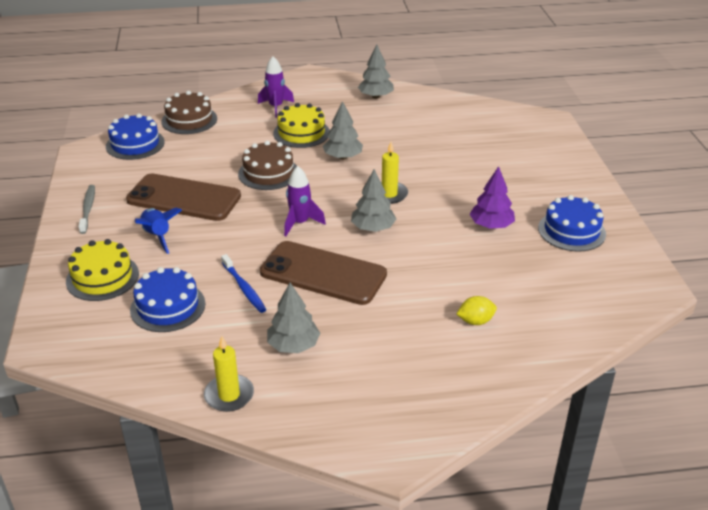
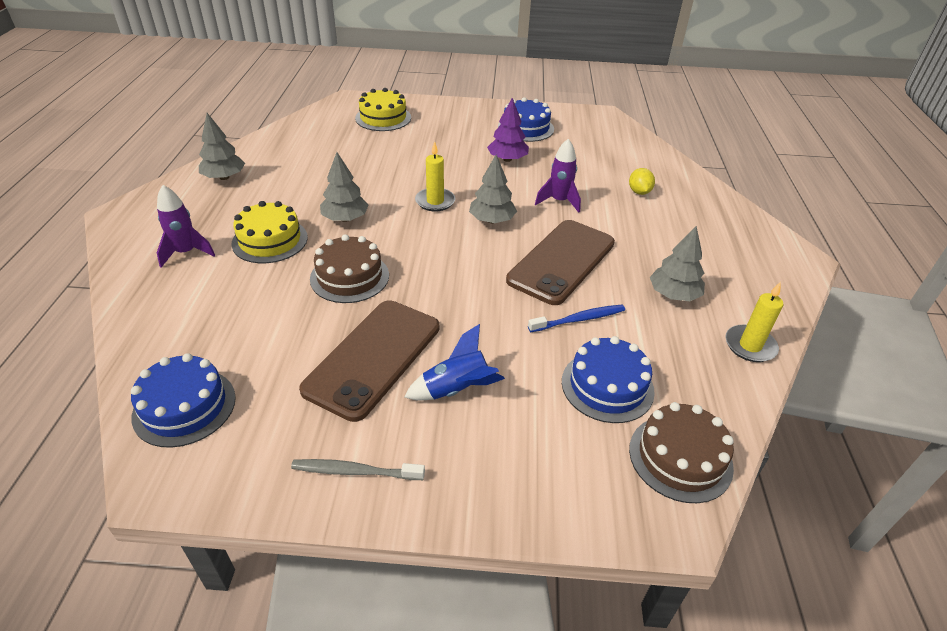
camera: 80 degrees left, 5 degrees up
(102, 277) = (539, 452): yellow cake -> yellow cake (383, 118)
(189, 120) = (153, 338): brown cake -> brown cake (680, 457)
(300, 223) = (467, 265): purple rocket -> purple rocket (559, 201)

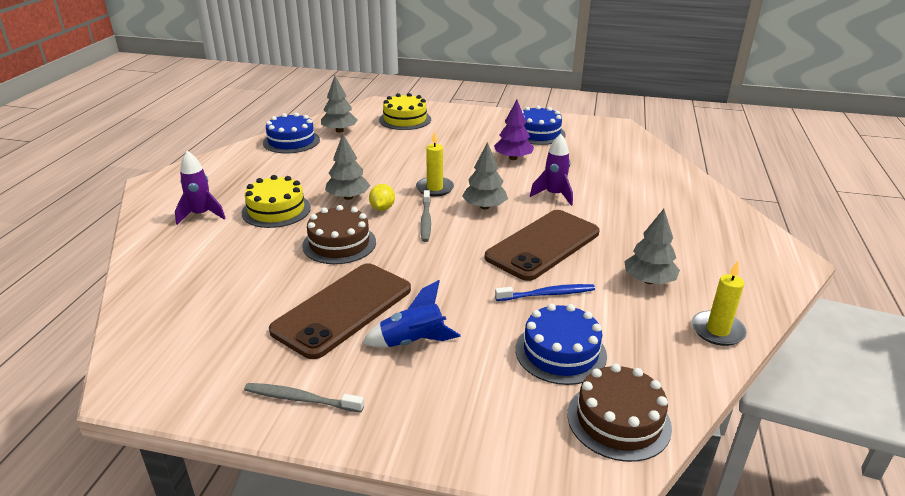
camera: 10 degrees right, 10 degrees down
(184, 406) = (166, 333): blue cake -> blue cake (291, 141)
(224, 177) = (250, 159): grey tree -> grey tree (339, 130)
(435, 241) = (426, 220): none -> grey toothbrush
(639, 192) = (636, 192): yellow lemon -> yellow lemon (382, 208)

